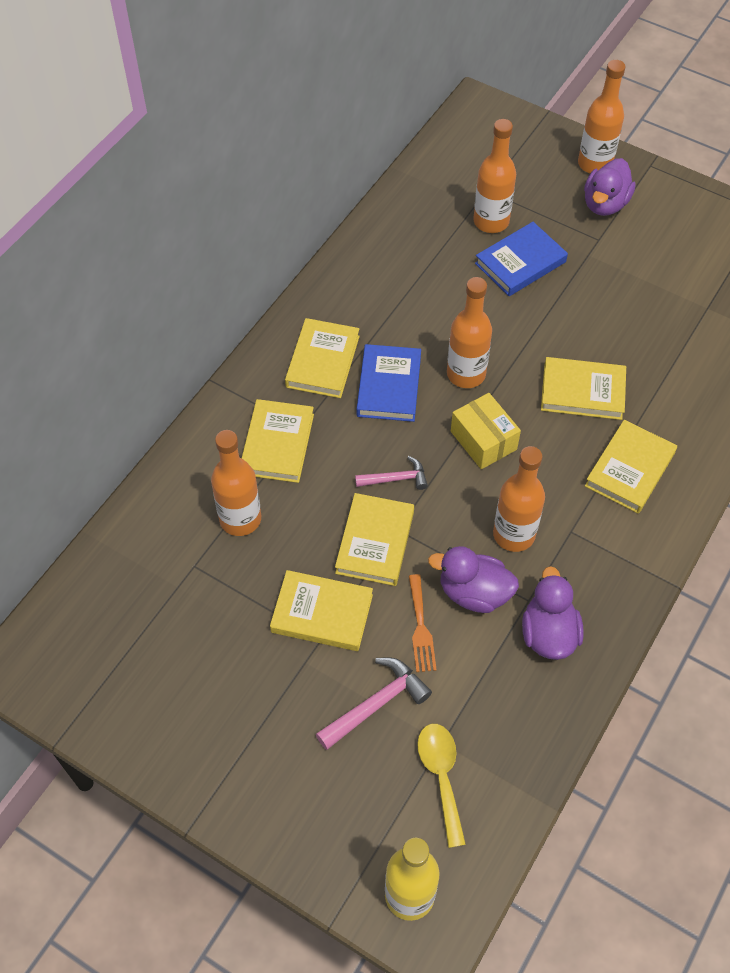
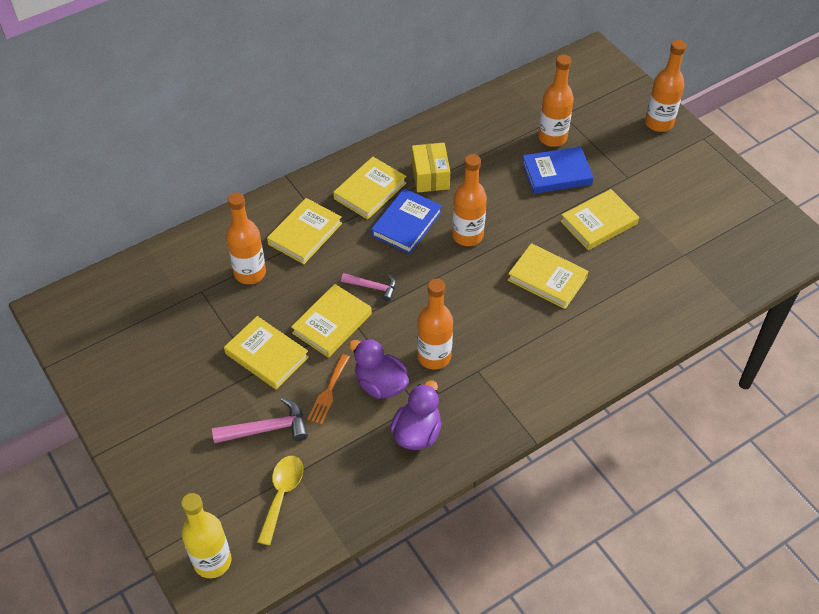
camera: 25 degrees right, 5 degrees down
(483, 440) = (452, 285): yellow box -> yellow box (430, 176)
(605, 204) = (649, 154): purple duck -> none
(630, 469) = (549, 345): yellow book -> yellow book (598, 222)

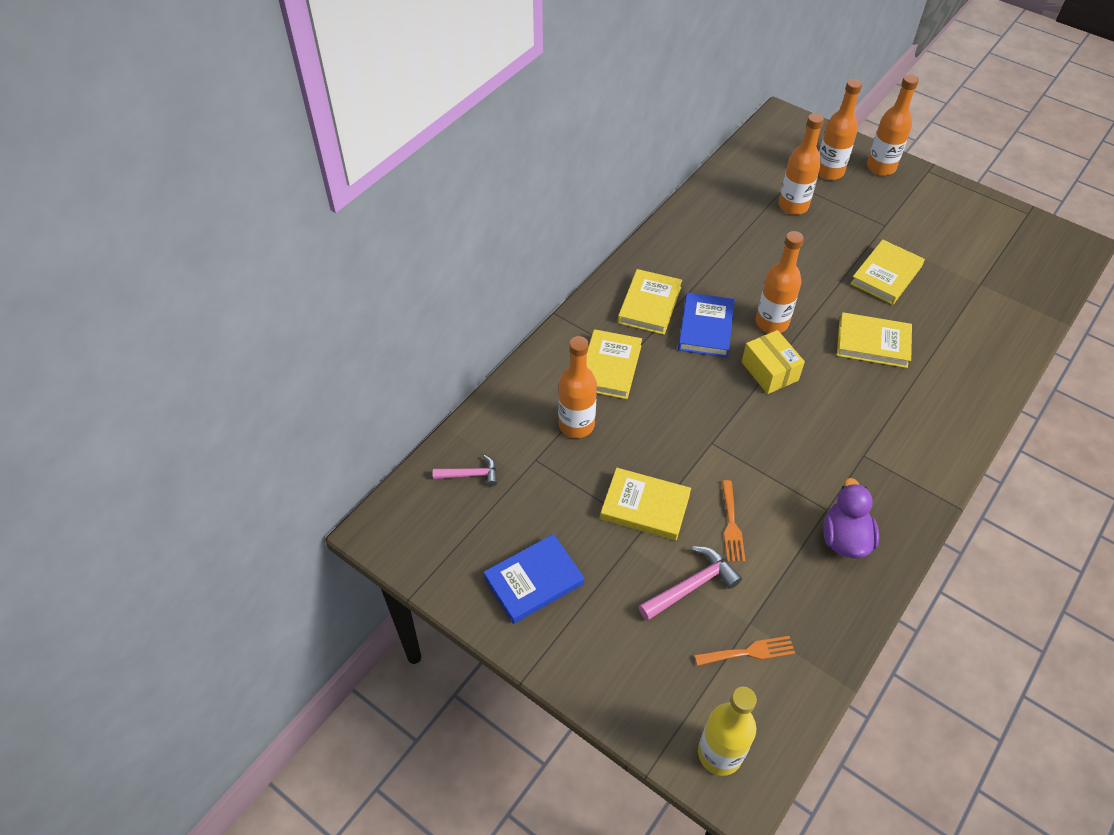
camera: 20 degrees left, 0 degrees up
(282, 494) = (749, 652): yellow spoon -> orange fork
(332, 323) = (692, 452): yellow book -> none
(373, 287) = (711, 402): pink hammer -> pink hammer (470, 475)
(380, 384) = (778, 500): purple duck -> none
(430, 176) = (700, 274): yellow box -> yellow box (769, 371)
(434, 356) = (813, 454): orange bottle -> orange bottle (829, 172)
(556, 173) = (818, 239): blue book -> blue book (534, 581)

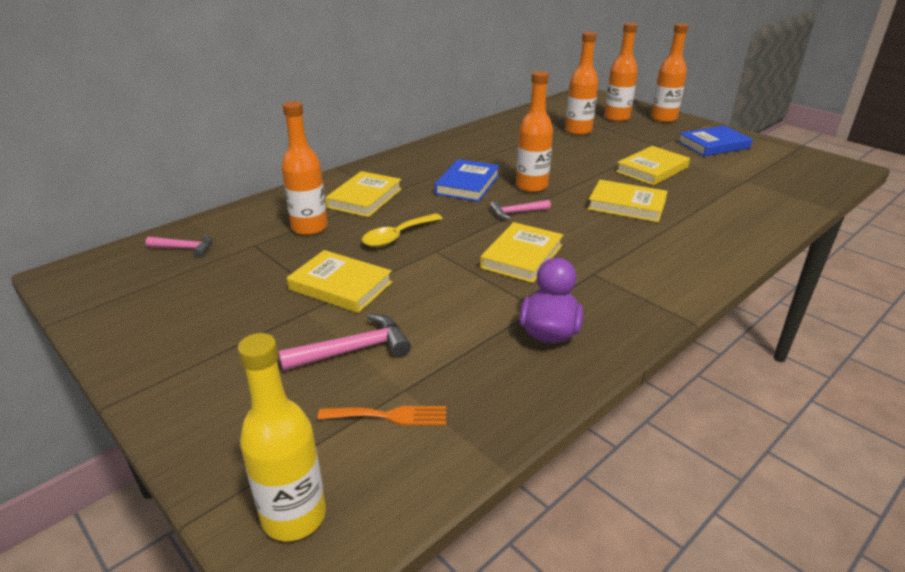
camera: 10 degrees right, 20 degrees down
(534, 581) = (185, 326): blue book -> blue book (713, 145)
(649, 305) = (423, 169): yellow book -> yellow book (522, 256)
(667, 426) = (397, 236): none -> yellow spoon
(731, 525) = (425, 308): orange fork -> none
(769, 371) = (516, 213): yellow box -> pink hammer

